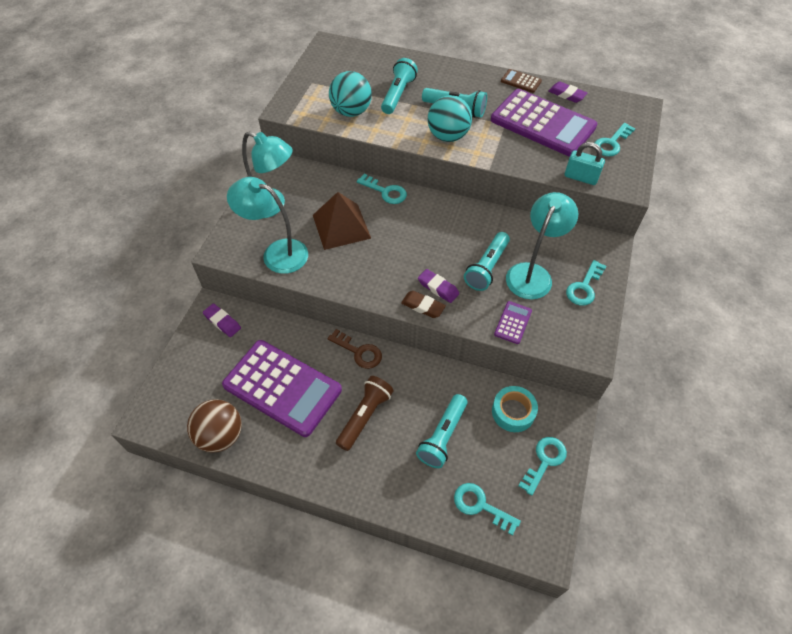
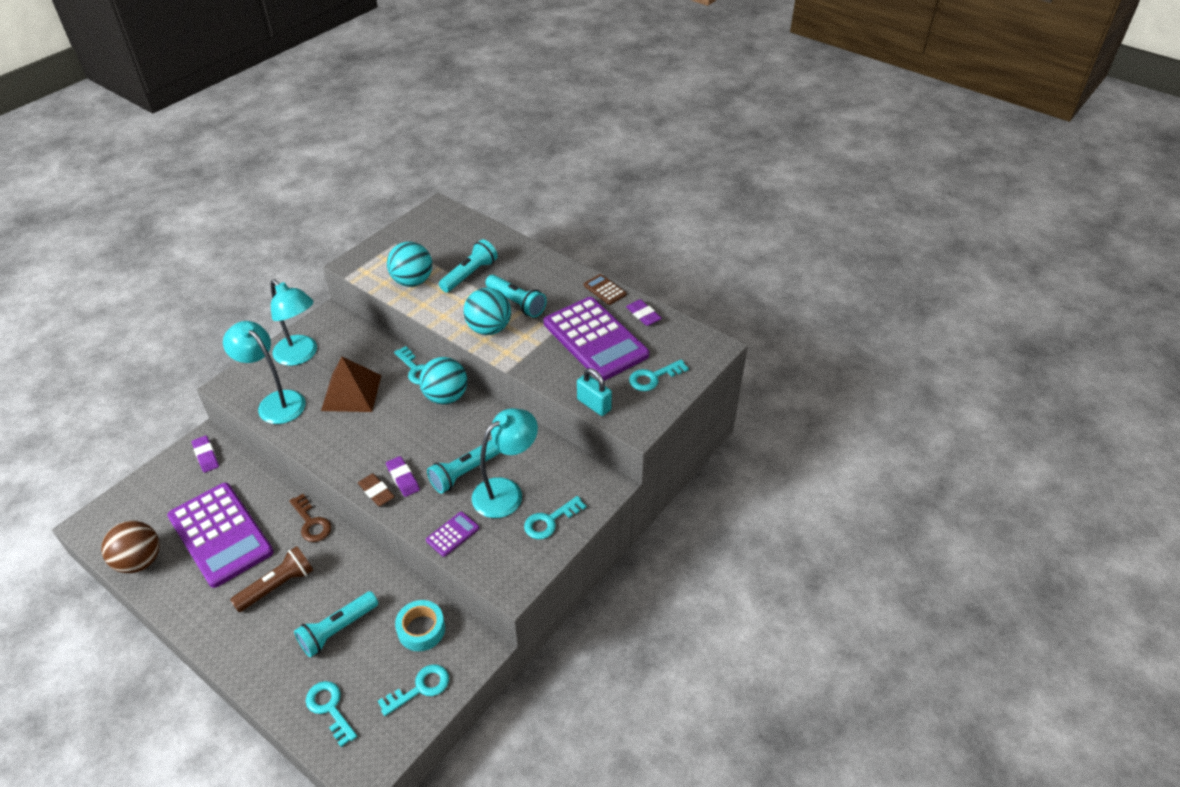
camera: 20 degrees right, 10 degrees down
(427, 208) = (446, 396): none -> turquoise ball

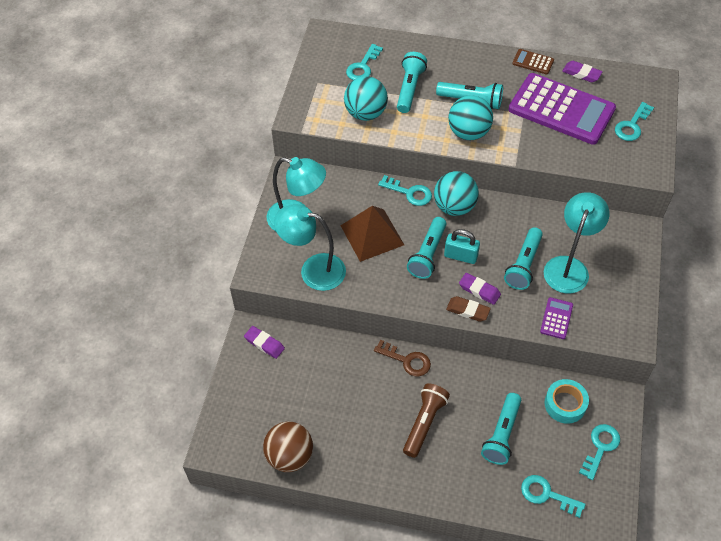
camera: 25 degrees left, 10 degrees up
(220, 534) = (339, 404): purple calculator -> none
(385, 428) = (427, 254): none -> turquoise flashlight
(550, 521) = (620, 276): turquoise key -> turquoise key (363, 66)
(594, 404) = (606, 166): turquoise padlock -> turquoise padlock (460, 256)

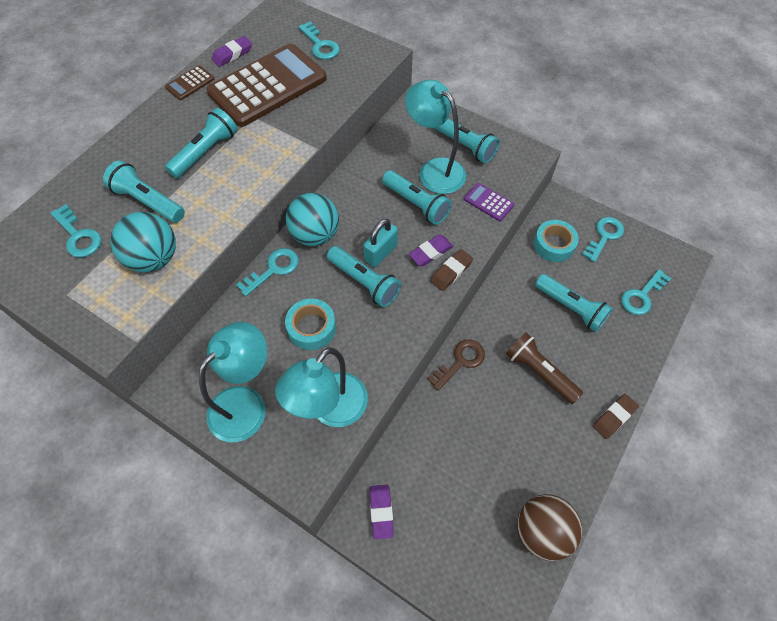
camera: 70 degrees left, 5 degrees up
(264, 344) = (381, 512): purple eraser -> purple eraser turned 60 degrees counterclockwise
(372, 235) = (311, 328): brown pyramid -> turquoise tape
(408, 492) = (614, 417): none -> brown eraser
(468, 132) = (248, 171): turquoise ball -> none
(561, 109) = (268, 86): purple calculator -> brown calculator
(600, 447) = (604, 236): turquoise key -> turquoise key turned 75 degrees clockwise
(611, 281) = (464, 146): none -> turquoise flashlight

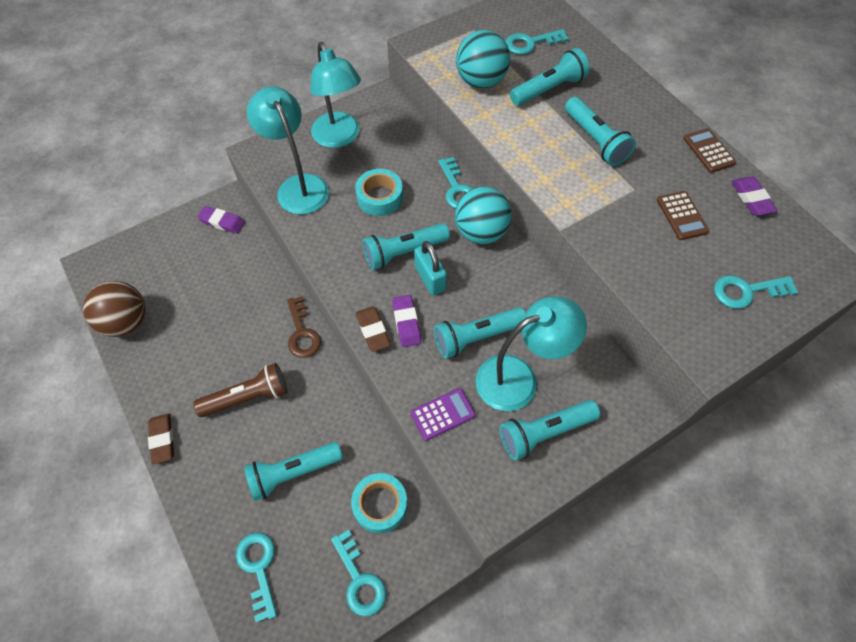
camera: 115 degrees right, 0 degrees up
(268, 86) = (681, 216): brown calculator -> brown calculator, size x0.41

